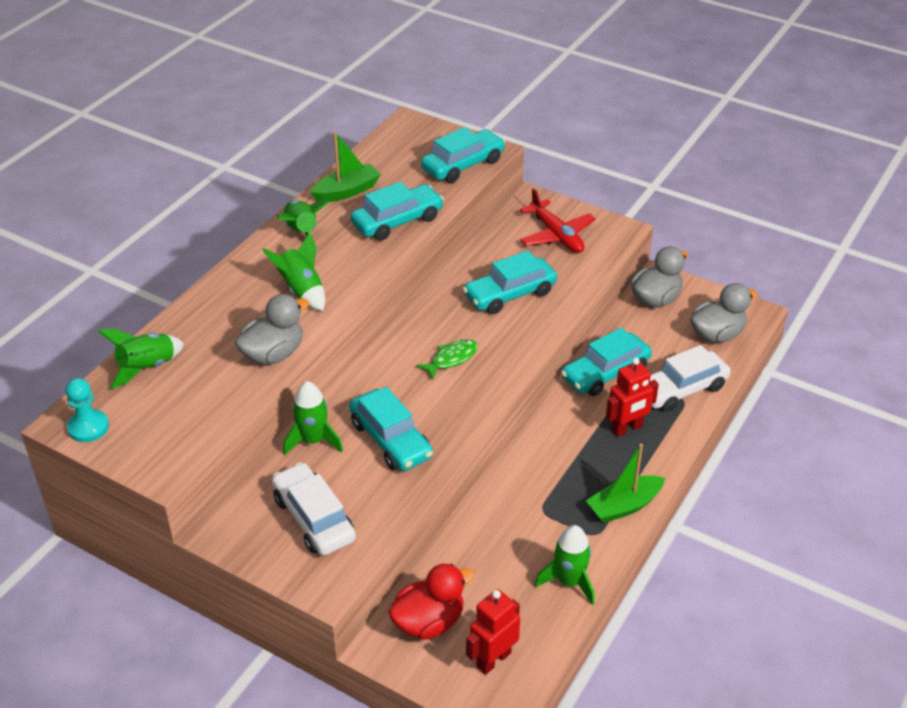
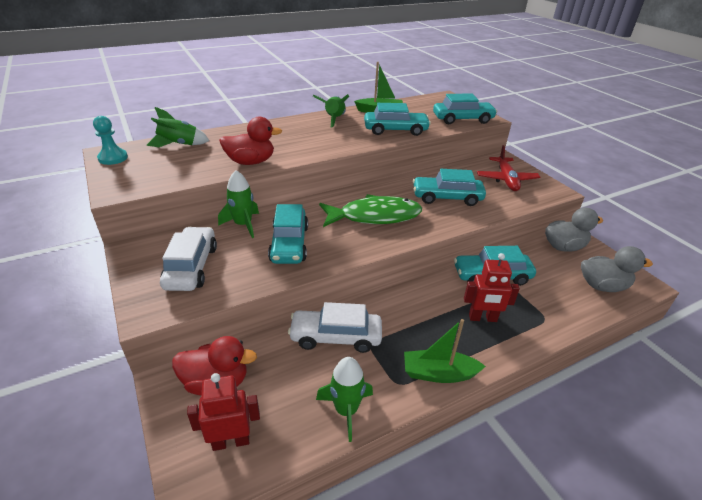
camera: 30 degrees right, 5 degrees down
(273, 354) = (251, 162): grey duck -> red duck
(302, 291) = (303, 141): green rocket -> none
(451, 359) = (375, 216): green fish -> green fish, size x1.99
(681, 389) = (547, 310): white car -> white car (336, 337)

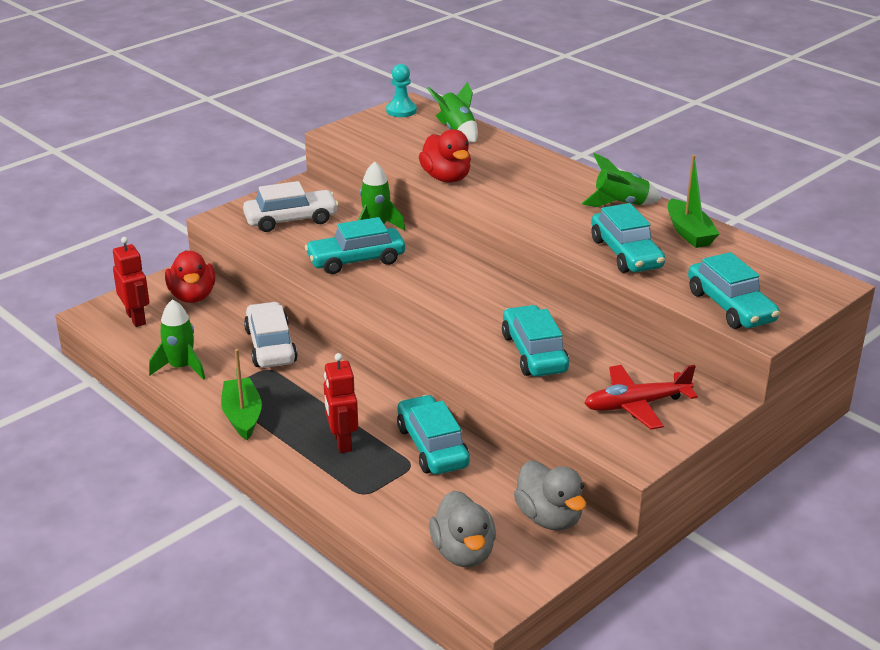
camera: 75 degrees right, 5 degrees down
(375, 216) = (446, 304): green fish -> none

